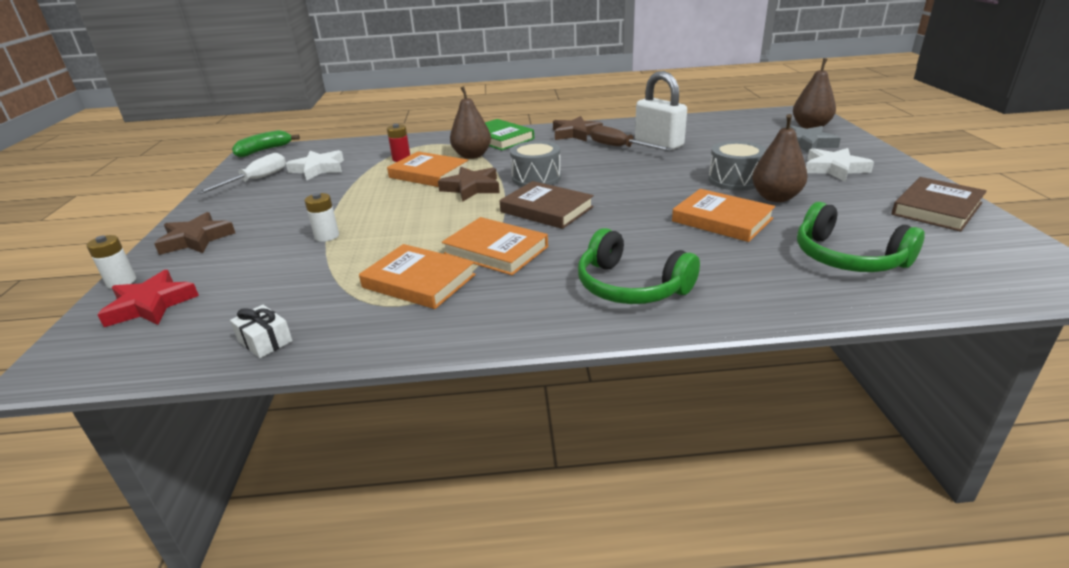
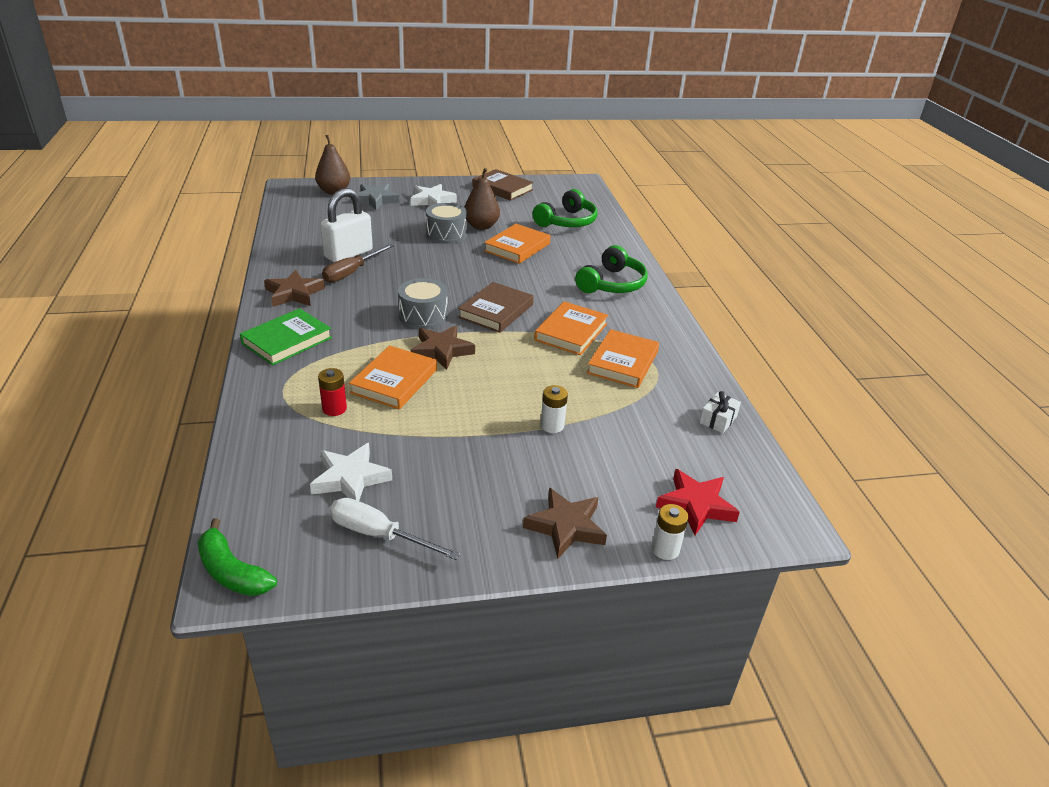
camera: 100 degrees left, 5 degrees up
(472, 155) = (343, 356): brown pear -> none

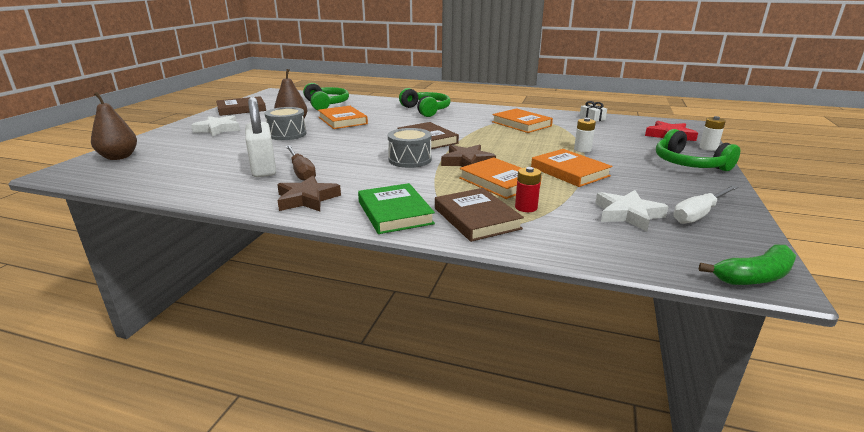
camera: 60 degrees left, 10 degrees down
(294, 385) = (476, 218): none -> brown book
(375, 200) = (174, 145): grey star -> none
(566, 526) = (689, 164): brown star -> green headphones
(571, 332) = (475, 128): orange book -> orange book (569, 171)

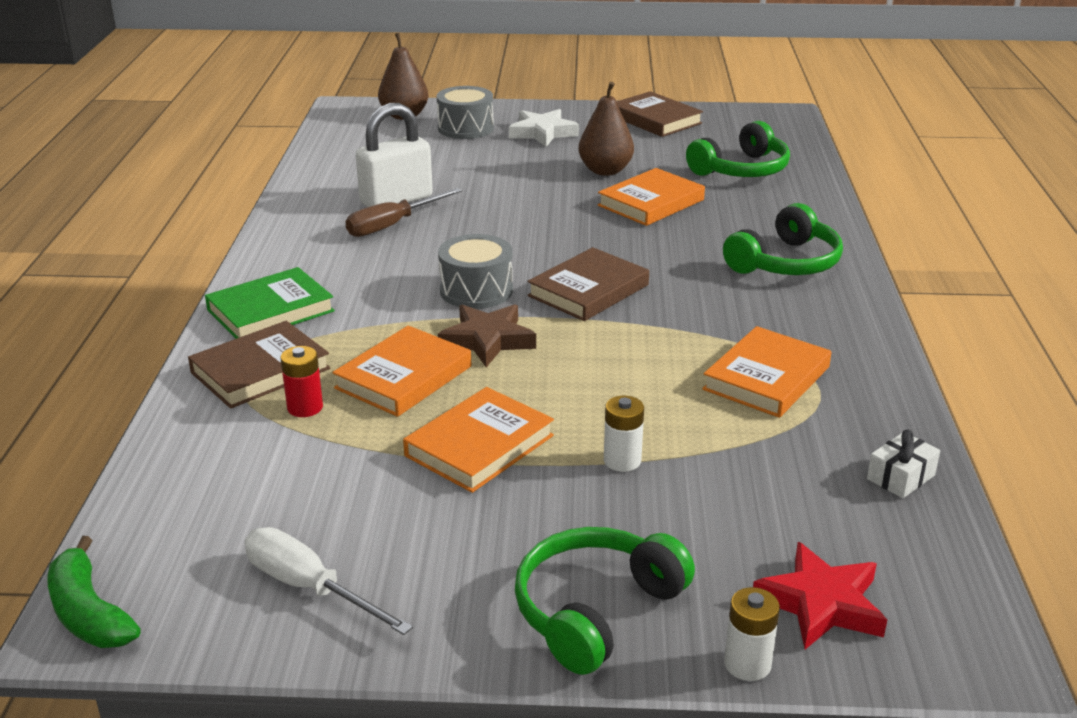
camera: 75 degrees right, 5 degrees up
(287, 134) = (548, 180): grey drum -> grey drum (465, 128)
(307, 199) = (302, 249): brown star -> none
(627, 214) = (295, 505): white star -> none

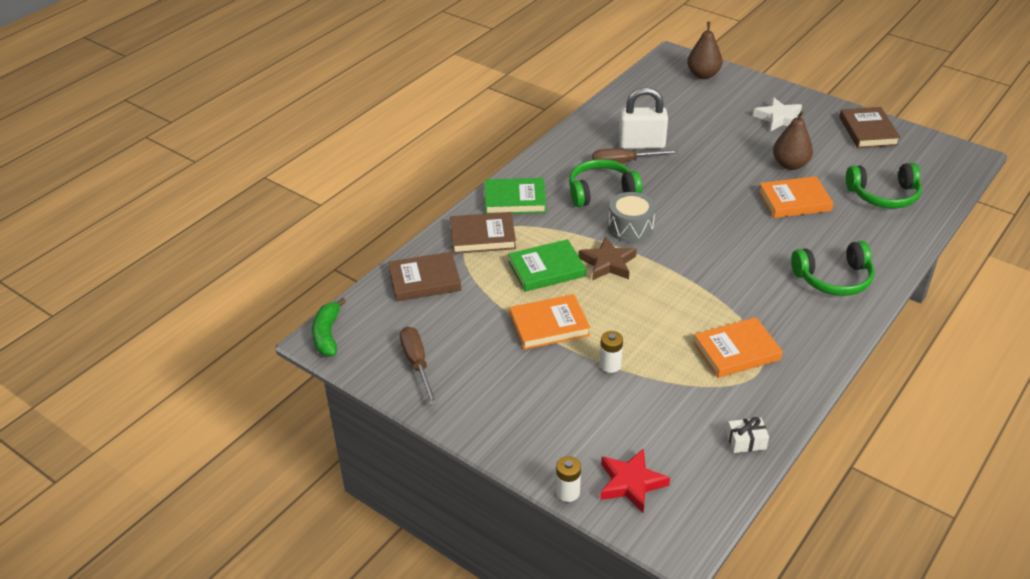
camera: 35 degrees right, 10 degrees up
(305, 407) = (486, 267): red battery -> none
(309, 587) = (417, 364): white screwdriver -> brown screwdriver
(403, 377) = (546, 269): orange book -> green book
(465, 128) = (732, 98): grey drum -> none
(588, 290) = (693, 252): brown book -> brown book (424, 280)
(596, 610) = (526, 434): green headphones -> green headphones (601, 192)

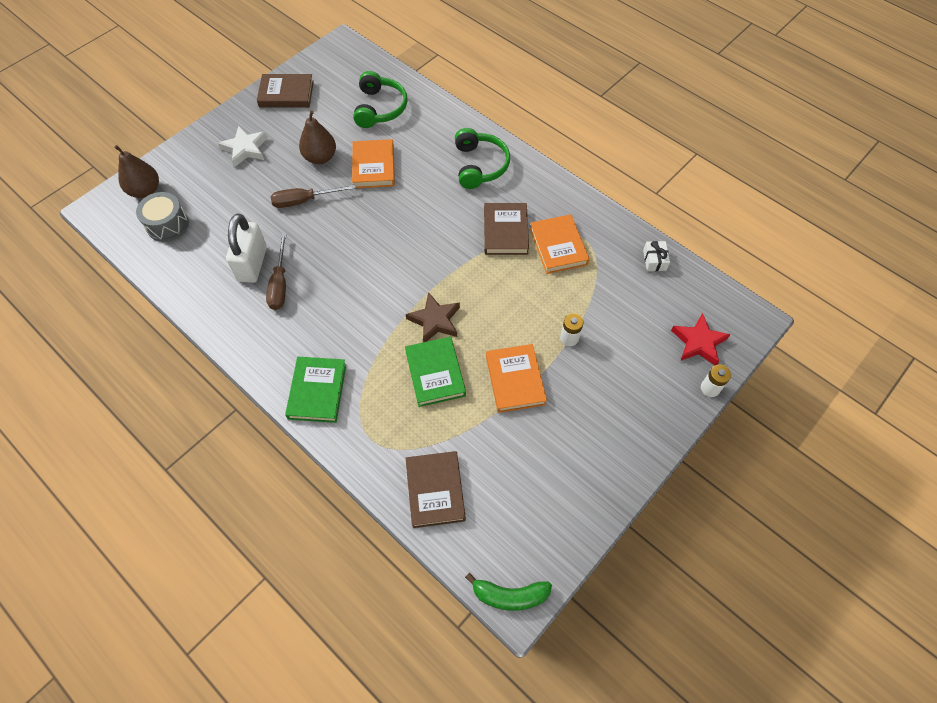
camera: 85 degrees left, 20 degrees up
(417, 364) = (559, 502): brown screwdriver -> brown screwdriver (304, 201)
(482, 236) = (373, 428): brown book -> brown book (505, 231)
(601, 192) = (323, 310): green headphones -> none
(630, 227) = (385, 294): grey drum -> grey drum (167, 225)

